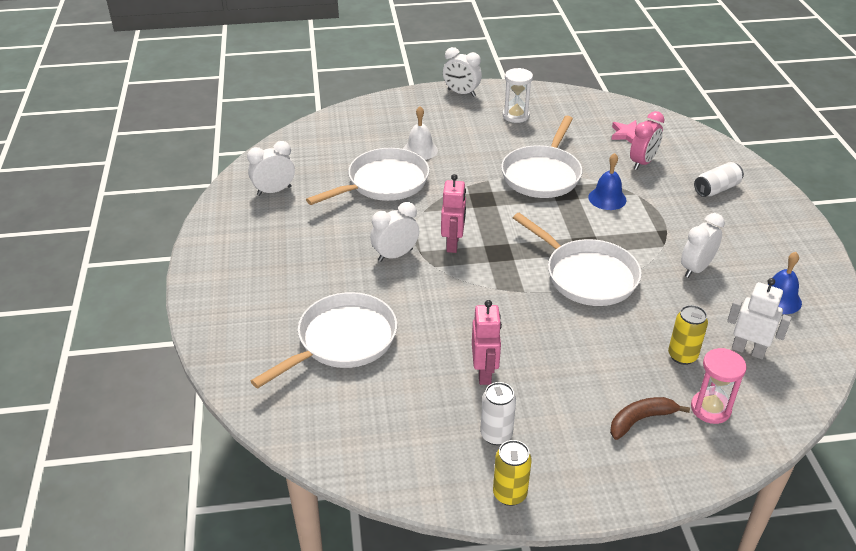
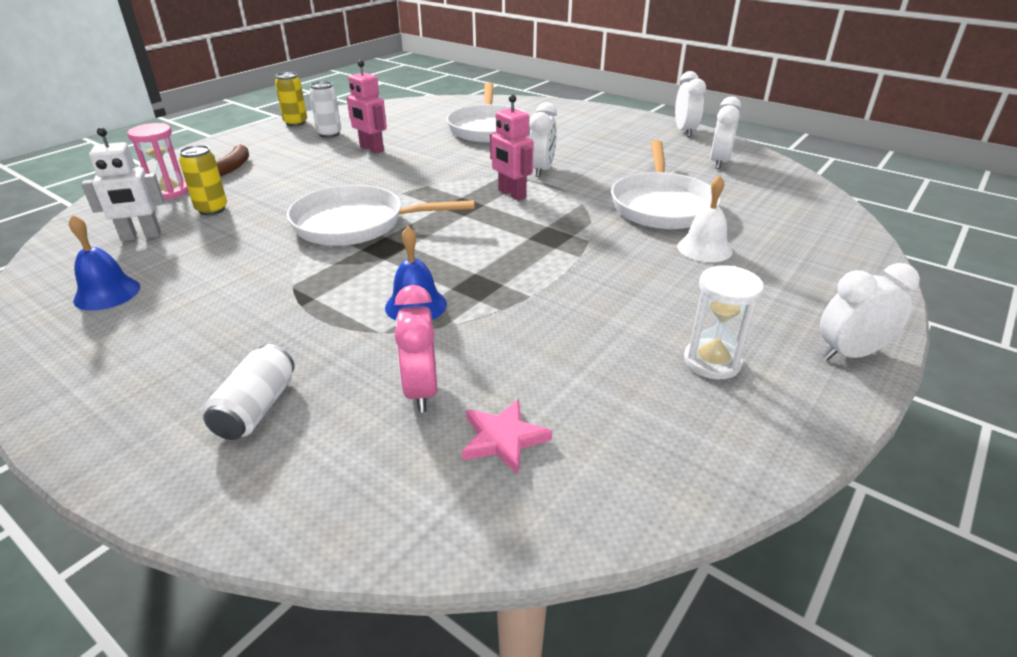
camera: 135 degrees right, 5 degrees down
(542, 174) = (533, 293): white pan -> none
(696, 268) = (234, 279): white clock -> white clock (685, 131)

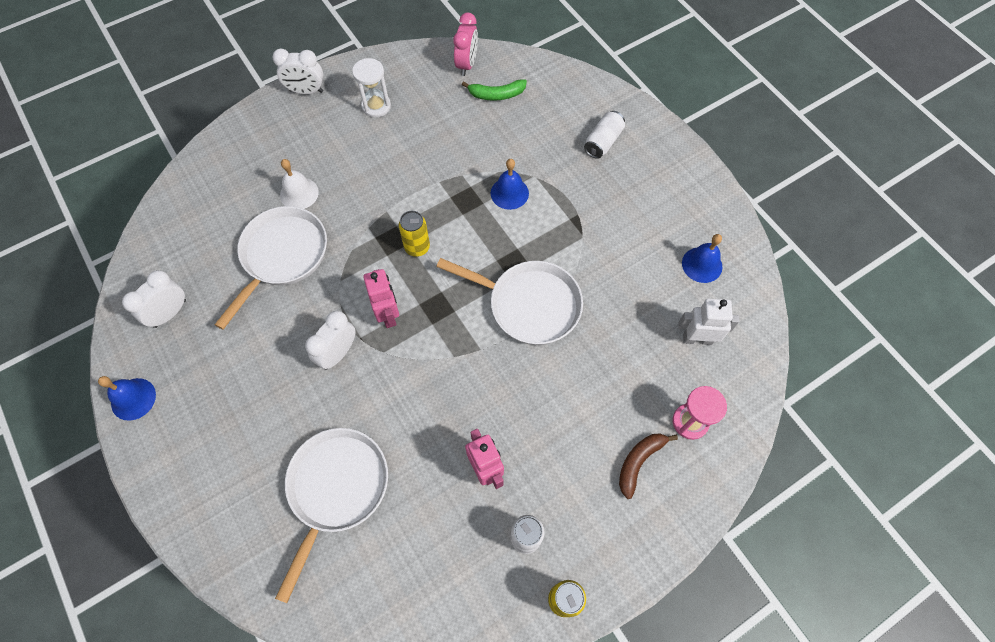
camera: 160 degrees left, 30 degrees up
(212, 209) = (646, 370): yellow can -> yellow can (417, 247)
(421, 390) = (524, 130): pink clock -> pink clock (467, 64)
(503, 439) = (496, 95): pink star -> green banana
(685, 131) = (133, 399): white clock -> blue bell

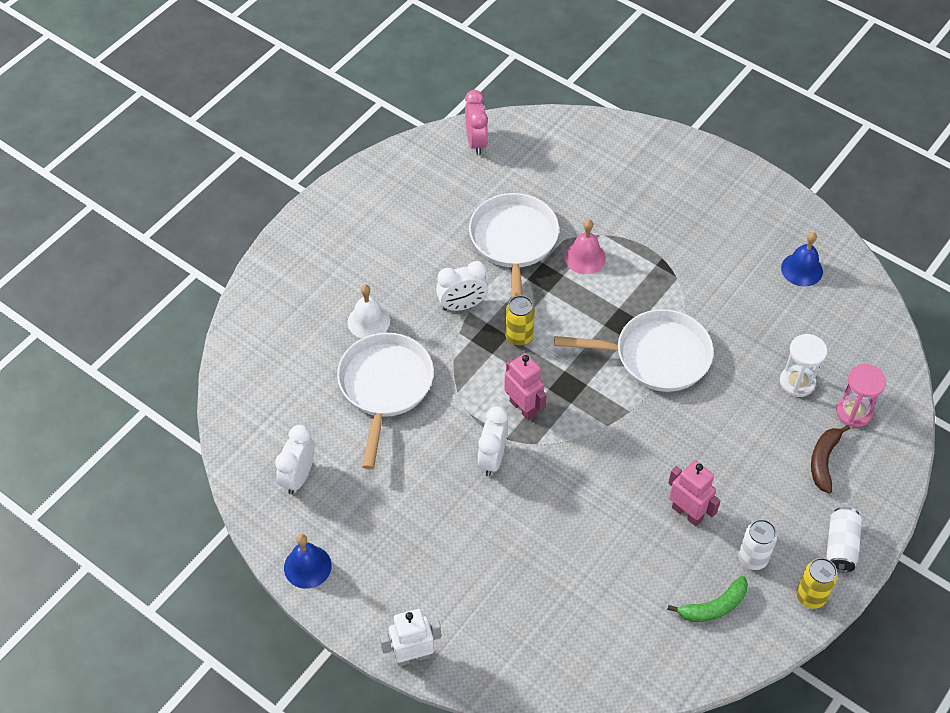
camera: 20 degrees left, 10 degrees down
(306, 91) = (319, 217): white clock -> white clock (462, 305)
(336, 489) = (556, 578): white pan -> white pan (514, 242)
(376, 106) = (403, 211): white hourglass -> white hourglass (797, 382)
(496, 95) = (523, 164): green banana -> green banana (713, 607)
(509, 193) = (585, 257): blue bell -> pink bell
(603, 142) = (653, 181): white can -> white can (840, 546)
(697, 339) = (827, 338): white robot -> white robot (412, 656)

